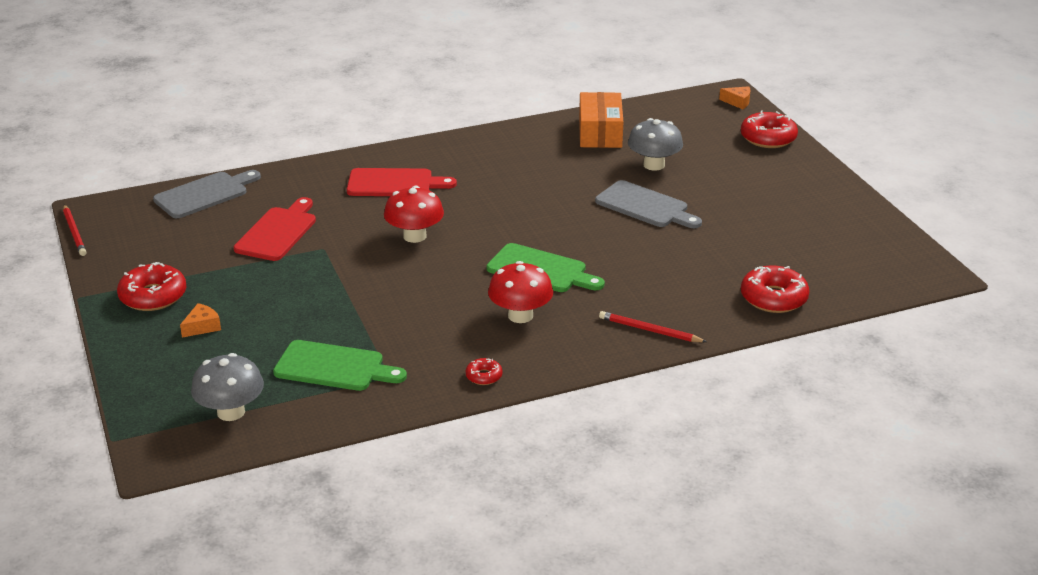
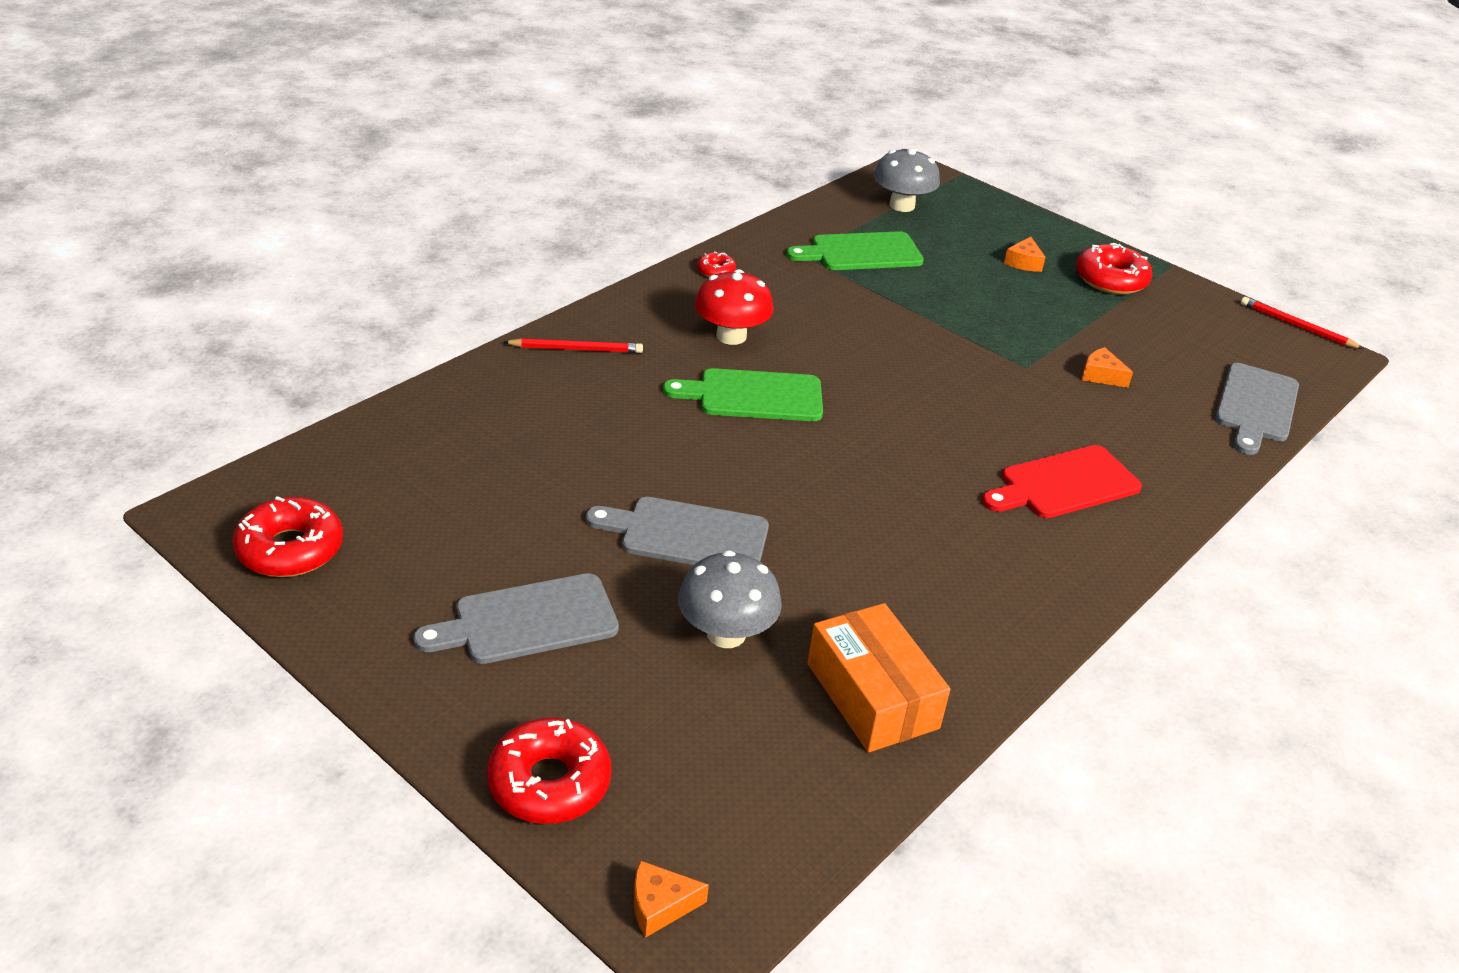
camera: 150 degrees right, 5 degrees up
(278, 232) = (1101, 375): red cutting board -> orange cheese
(415, 236) = (945, 407): red mushroom -> none
(755, 189) = (527, 621): none -> grey cutting board
(773, 298) = (440, 422): red donut -> red donut (290, 549)

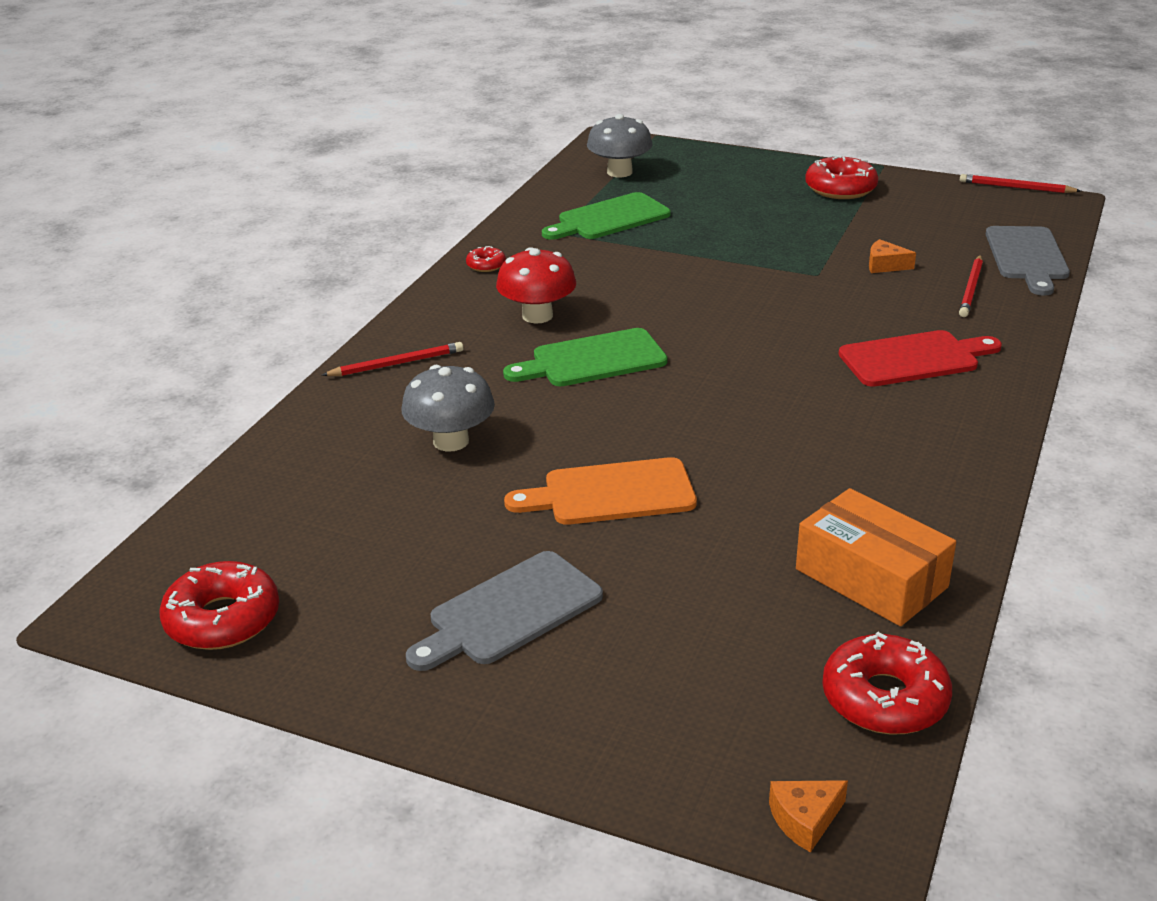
camera: 15 degrees left, 5 degrees down
(549, 783) = (627, 747): red donut -> red donut (884, 698)
(687, 535) = (611, 493): grey cutting board -> orange cutting board
(726, 633) = (705, 566): grey mushroom -> grey mushroom (451, 441)
(1024, 262) = (758, 192): orange cheese -> none
(1064, 484) = (914, 359): red cutting board -> red cutting board turned 150 degrees counterclockwise
(1173, 425) = (971, 289): none -> red pencil

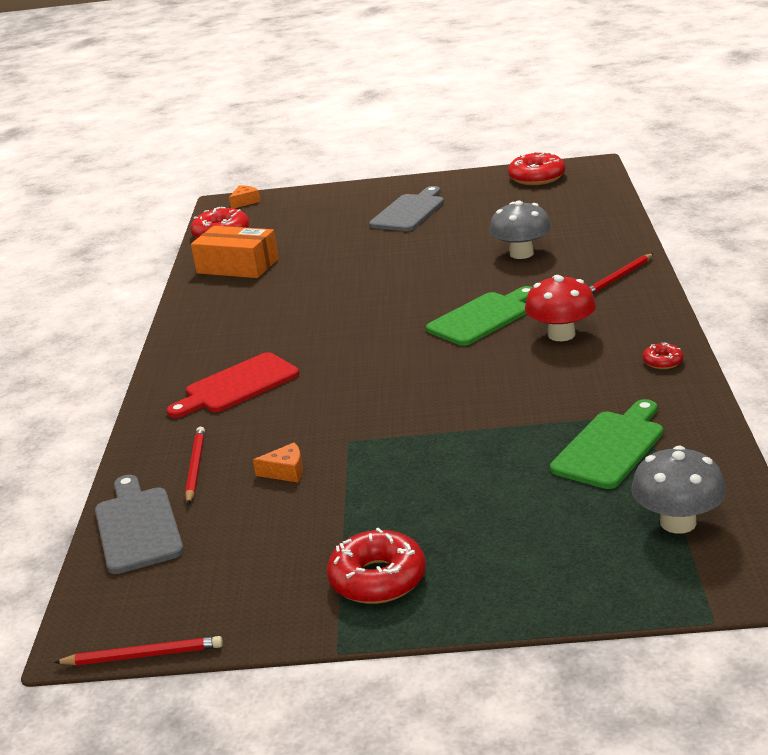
camera: 160 degrees right, 5 degrees down
(611, 493) = (400, 259): orange cutting board -> none

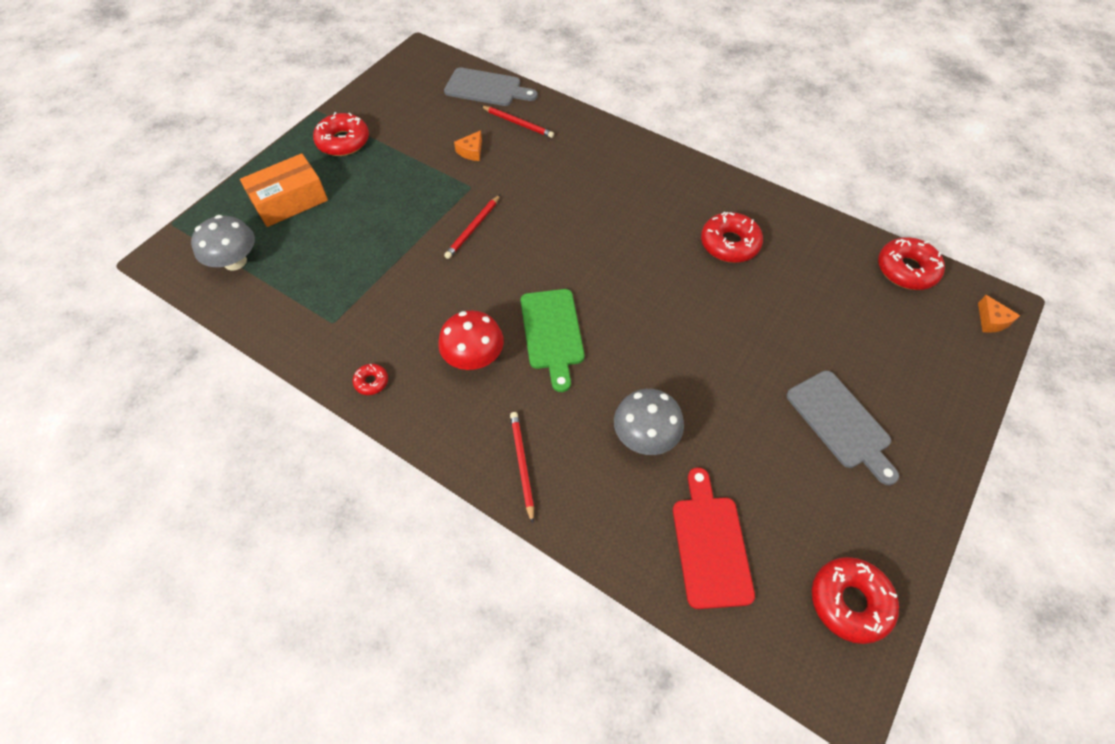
camera: 120 degrees right, 30 degrees up
(143, 655) = (388, 62): red pencil -> red pencil (473, 228)
(237, 266) = (812, 249): orange box -> orange box (289, 201)
(237, 386) = (595, 172): red cutting board -> red cutting board (710, 544)
(271, 294) = (729, 244): none -> red donut
(611, 447) = (323, 284): green cutting board -> none

